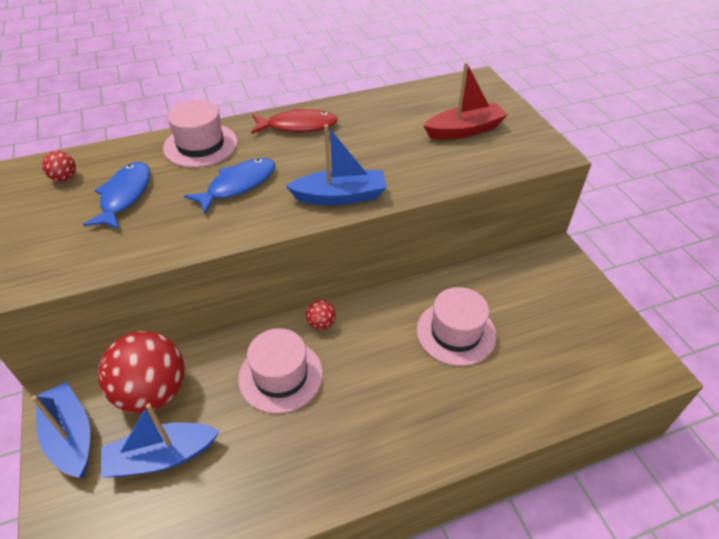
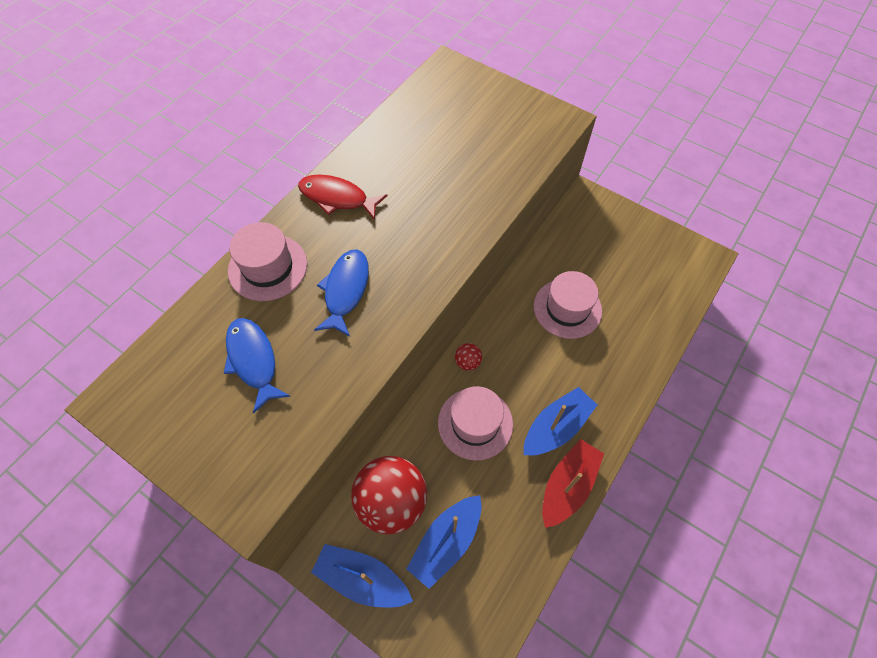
camera: 35 degrees left, 15 degrees up
(64, 178) = (171, 377): red ball -> none
(298, 126) = (337, 198): red fish -> red fish turned 120 degrees counterclockwise
(340, 196) = (441, 253): blue boat -> blue boat (556, 427)
(464, 130) = (481, 130): red boat -> red boat (567, 486)

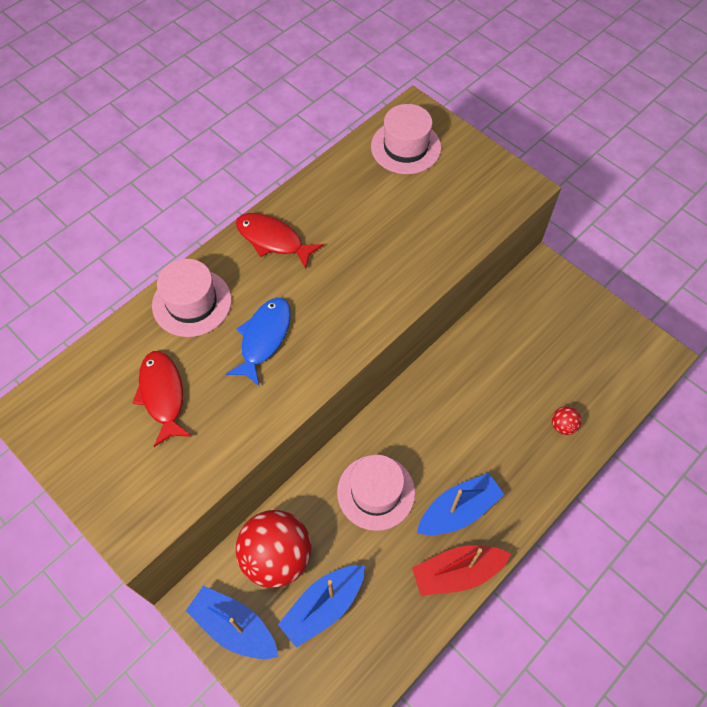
camera: 10 degrees right, 0 degrees up
(253, 361) = (162, 395): blue fish -> red fish
(467, 362) = (380, 427): red ball -> red ball (562, 426)
(567, 308) = (497, 387): pink hat -> pink hat (405, 147)
(567, 486) = (457, 573): red boat -> red boat turned 150 degrees counterclockwise

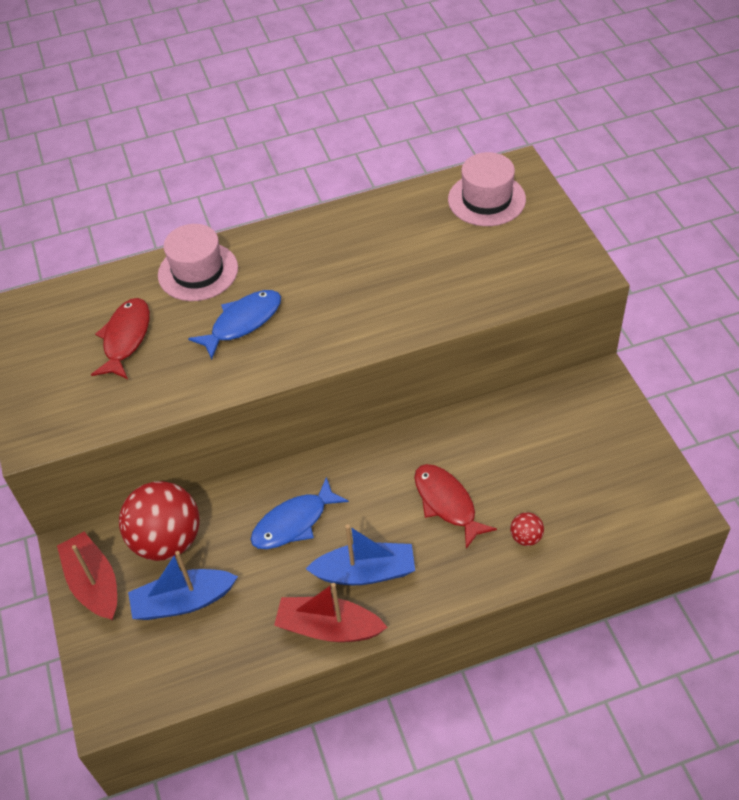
camera: 30 degrees right, 10 degrees down
(234, 627) = (94, 584): blue boat -> red boat
(273, 240) = (304, 242): red fish -> red fish (447, 503)
(376, 492) = (294, 522): pink hat -> blue fish

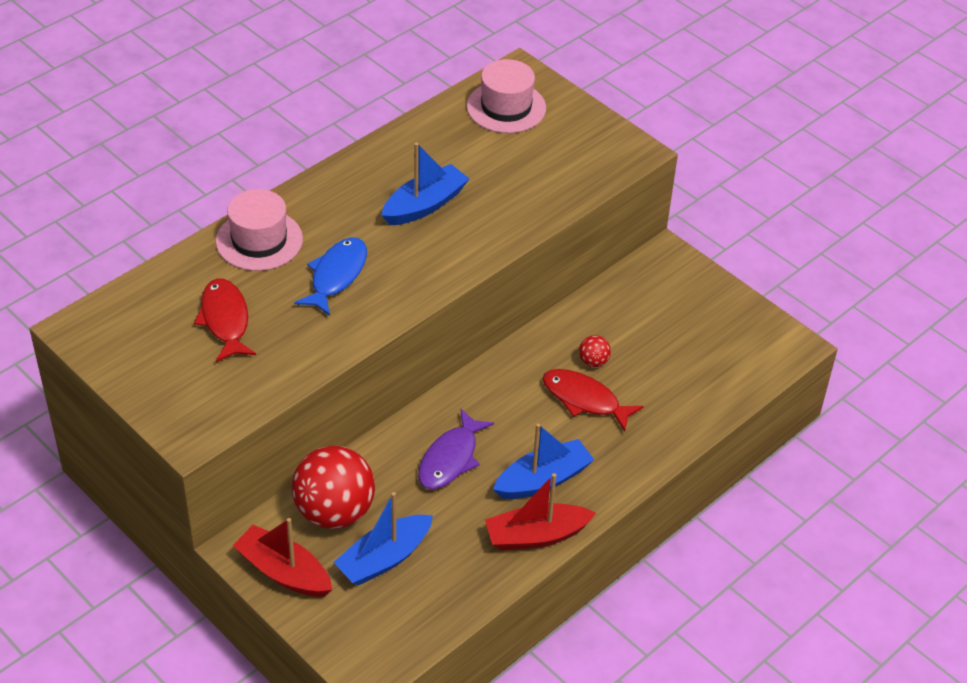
camera: 30 degrees left, 5 degrees down
(294, 522) = (450, 458): blue fish -> purple fish
(358, 276) = (424, 205): none -> blue boat
(526, 537) = (670, 407): red ball -> red ball (593, 361)

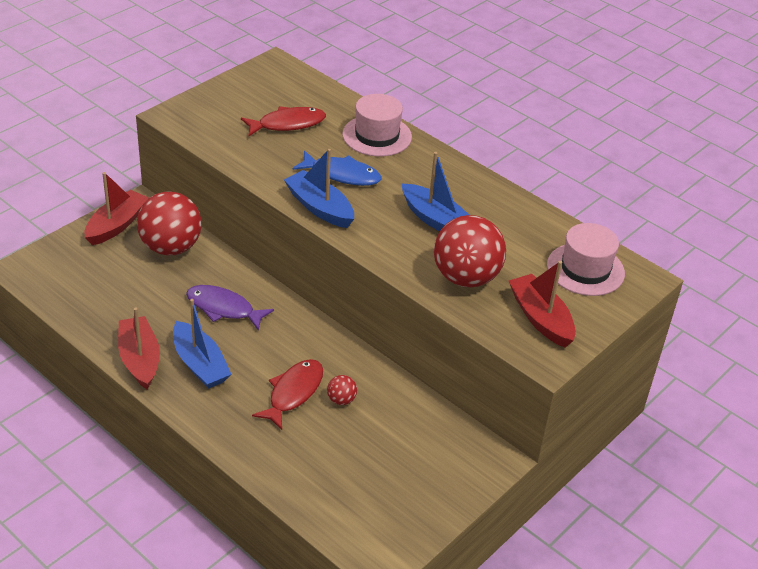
camera: 85 degrees right, 5 degrees down
(384, 558) = (124, 274): blue boat -> blue boat (320, 208)
(520, 192) = (465, 278): none -> red ball
(580, 147) = (541, 319): none -> red boat

